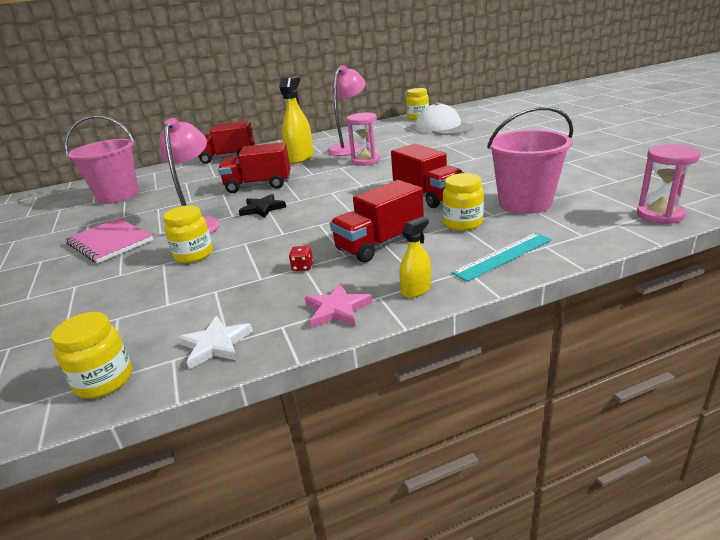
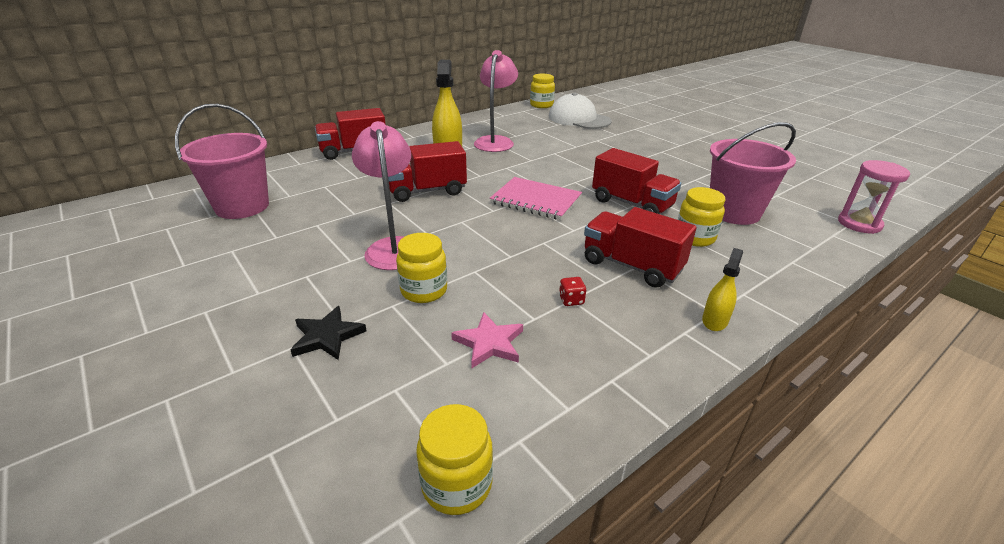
camera: 20 degrees left, 5 degrees up
(110, 242) = (289, 277): pink notebook -> pink notebook (536, 200)
(216, 345) = (556, 414): white star -> none
(262, 209) = (458, 223): black star -> black star (327, 336)
(337, 309) = (654, 352): pink star -> pink star (489, 343)
(365, 161) = (528, 159): pink hourglass -> none
(380, 244) = (631, 266): red truck -> red truck turned 90 degrees clockwise
(503, 256) = (764, 275): turquoise ruler -> none

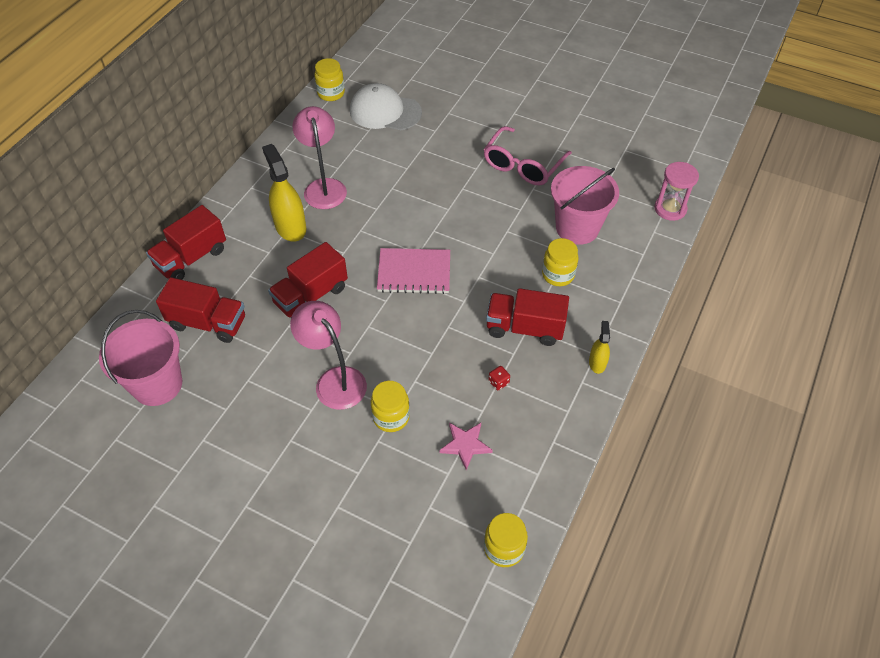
camera: 25 degrees left, 20 degrees up
(327, 336) = (354, 487): black star -> none
(631, 204) = (495, 247): red truck -> red truck (208, 323)
(691, 165) = (522, 165): none -> pink glasses

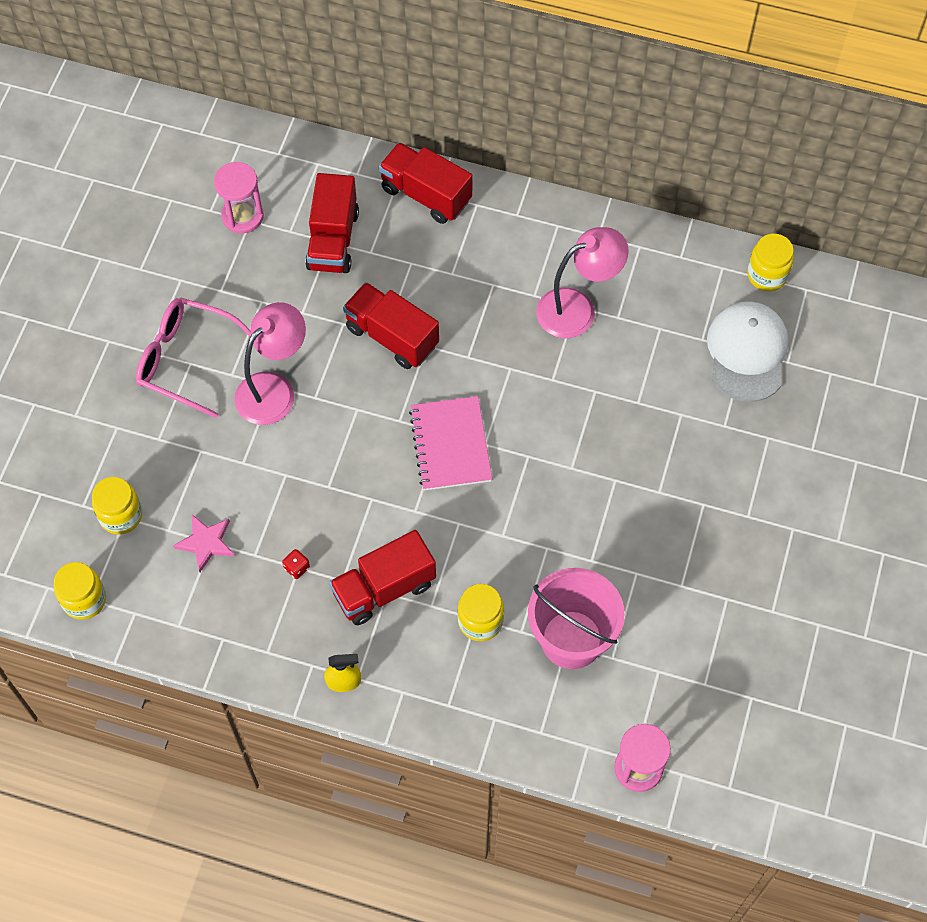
camera: 80 degrees right, 10 degrees up
(157, 384) = (242, 216): pink bucket -> pink hourglass
(290, 227) = (498, 287): yellow spray bottle -> none
(391, 417) = (232, 458): yellow jar -> yellow jar (121, 515)
(522, 165) = (680, 554): pink glasses -> pink glasses (185, 360)
(524, 328) = (384, 588): red truck -> red truck turned 120 degrees counterclockwise

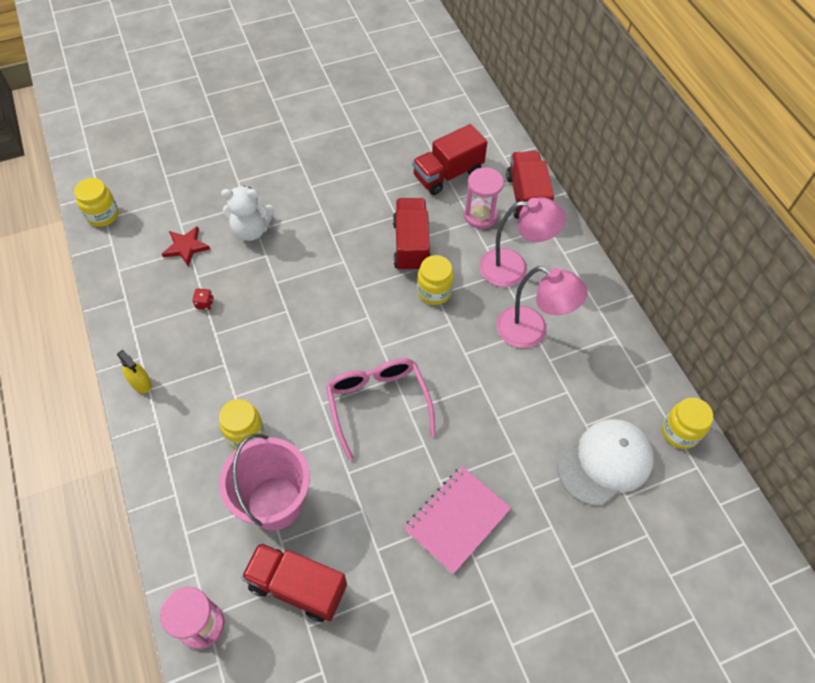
camera: 50 degrees right, 5 degrees down
(121, 515) = (172, 196): yellow jar -> yellow jar (434, 292)
(185, 360) = (301, 160): pink glasses -> pink glasses (378, 403)
(206, 543) = (186, 247): pink star -> red star
(240, 467) = (251, 230): none -> white teddy bear
(242, 216) = (420, 124): pink hourglass -> pink hourglass (480, 216)
(274, 389) = (319, 212): pink lamp -> pink lamp (514, 268)
(384, 588) = (226, 360): red truck -> red truck (297, 587)
(451, 445) = (363, 328): pink notebook -> pink notebook (457, 520)

